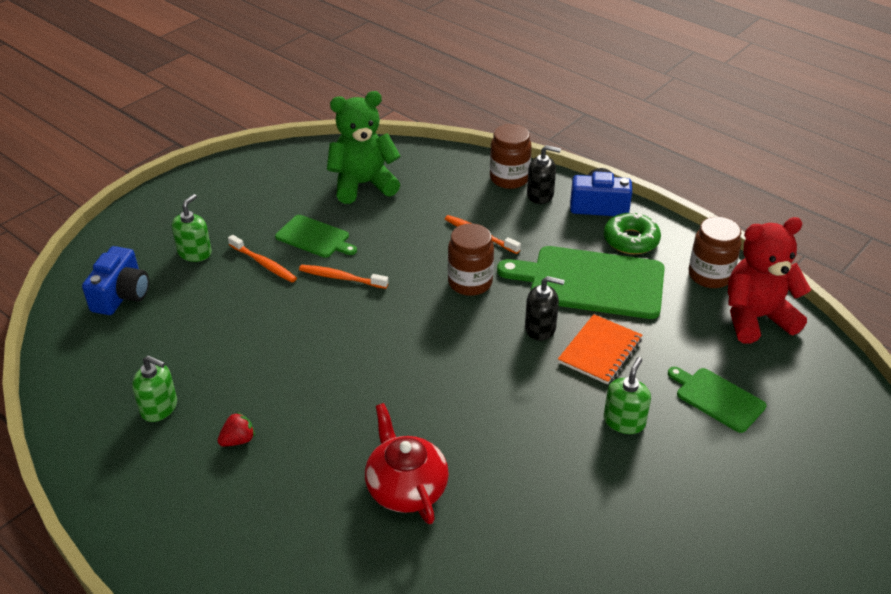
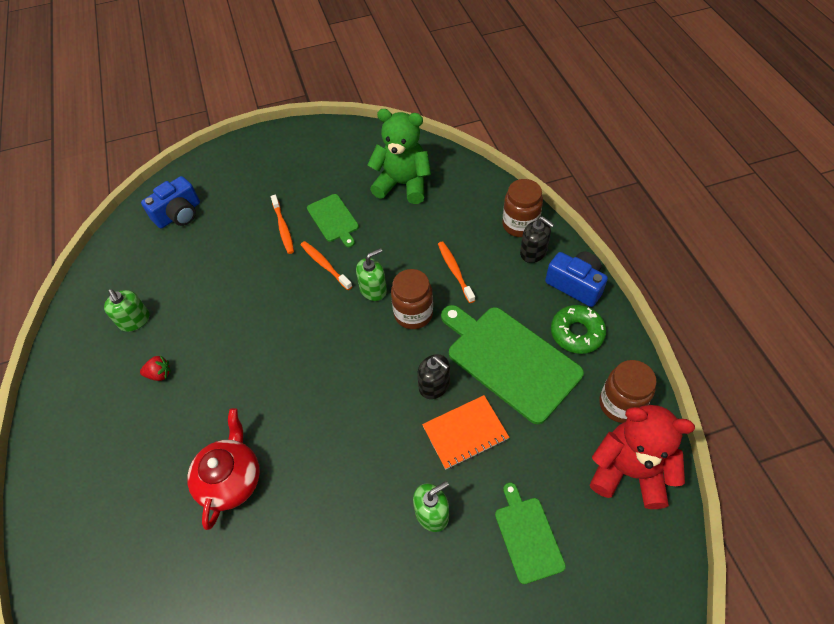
camera: 35 degrees right, 15 degrees up
(195, 253) = (247, 198): green soap dispenser -> green soap dispenser (373, 289)

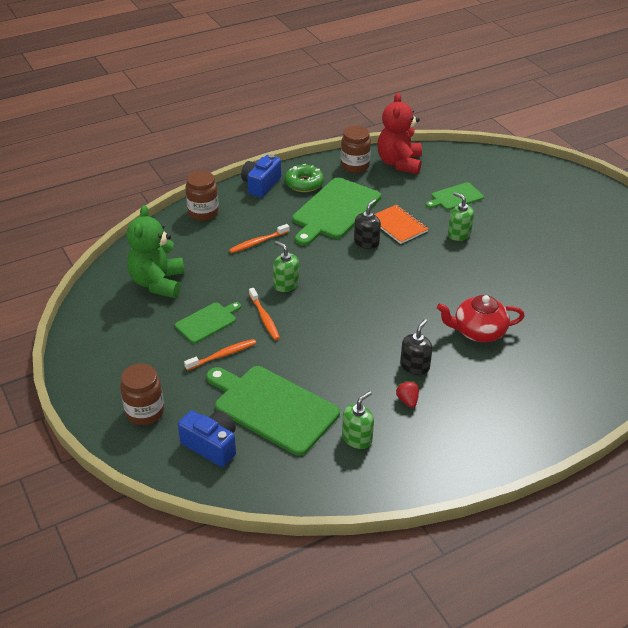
camera: 105 degrees left, 15 degrees down
(201, 260) = (272, 408): none -> green cutting board
(325, 265) = (264, 318): orange toothbrush -> orange toothbrush turned 60 degrees counterclockwise
(413, 314) = (306, 259): brown jar -> brown jar (145, 412)
(533, 252) = (232, 205): black soap dispenser -> black soap dispenser (414, 366)

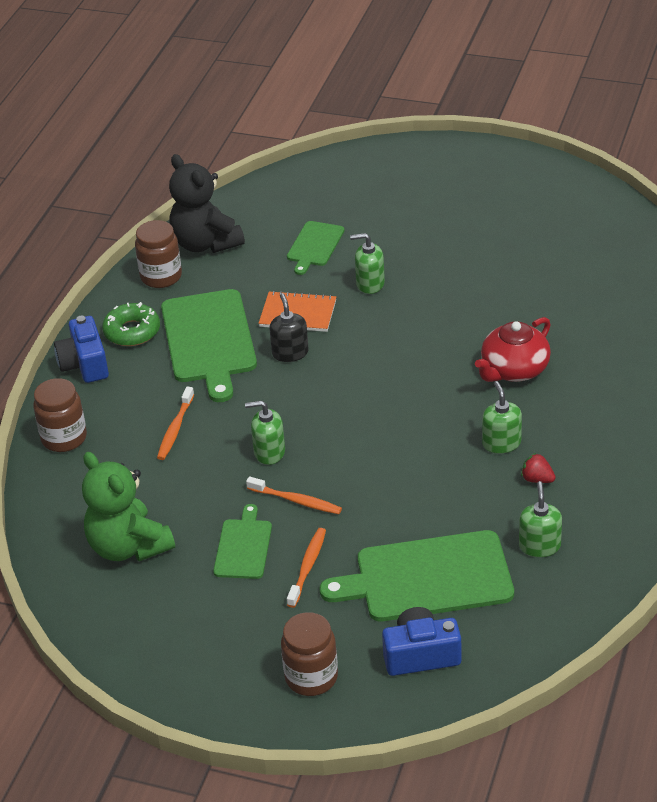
camera: 40 degrees left, 0 degrees up
(399, 163) = (205, 243): red teddy bear -> black teddy bear
(414, 366) = (501, 443): black soap dispenser -> green soap dispenser

